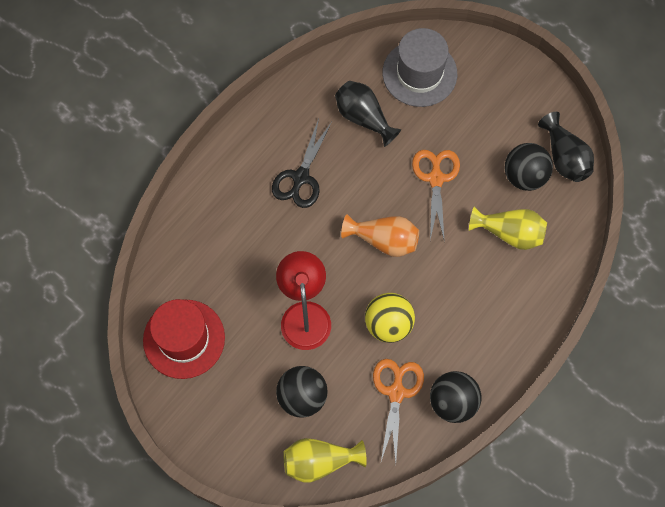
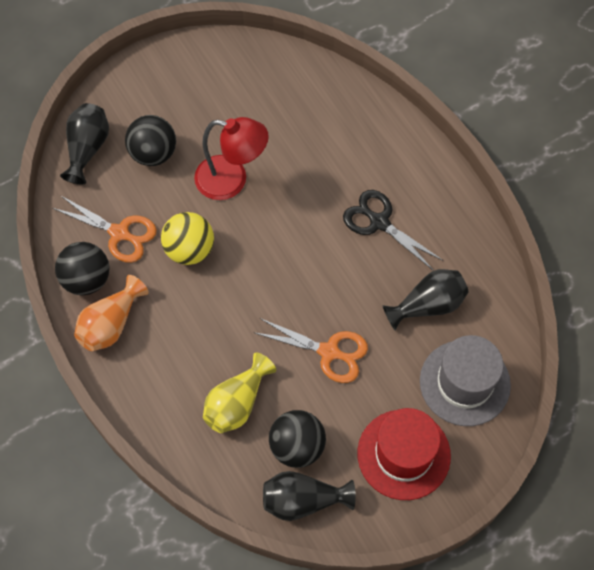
camera: 110 degrees right, 5 degrees down
(184, 339) = (251, 76): red hat -> red hat (403, 454)
(320, 461) = (87, 149): yellow vase -> black vase
(383, 240) = (279, 276): orange vase -> orange vase (111, 324)

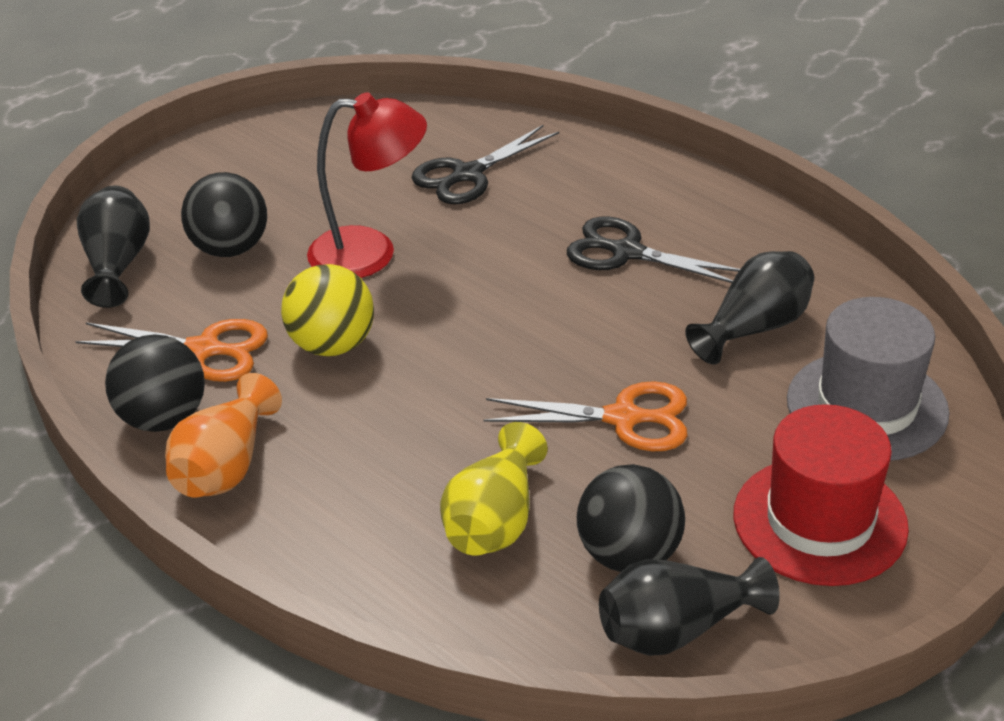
camera: 15 degrees left, 25 degrees down
(309, 127) = (467, 175): none -> black scissors

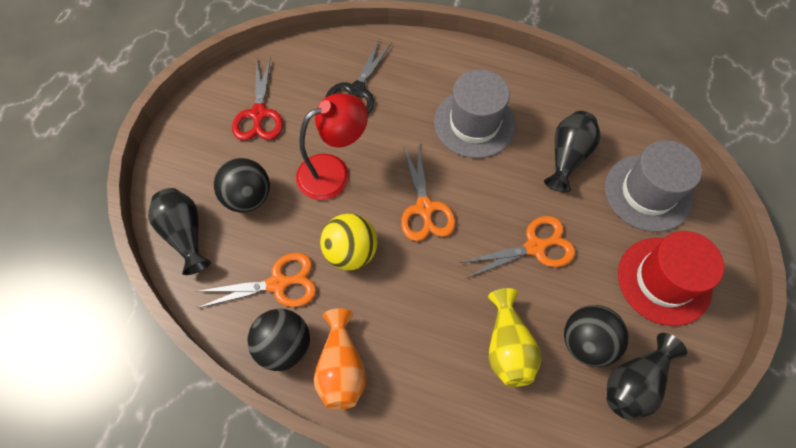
camera: 25 degrees left, 25 degrees up
(309, 167) = (259, 114): none -> red scissors
(478, 327) = (424, 208): none -> orange scissors
(626, 252) = (474, 123): black scissors -> grey hat

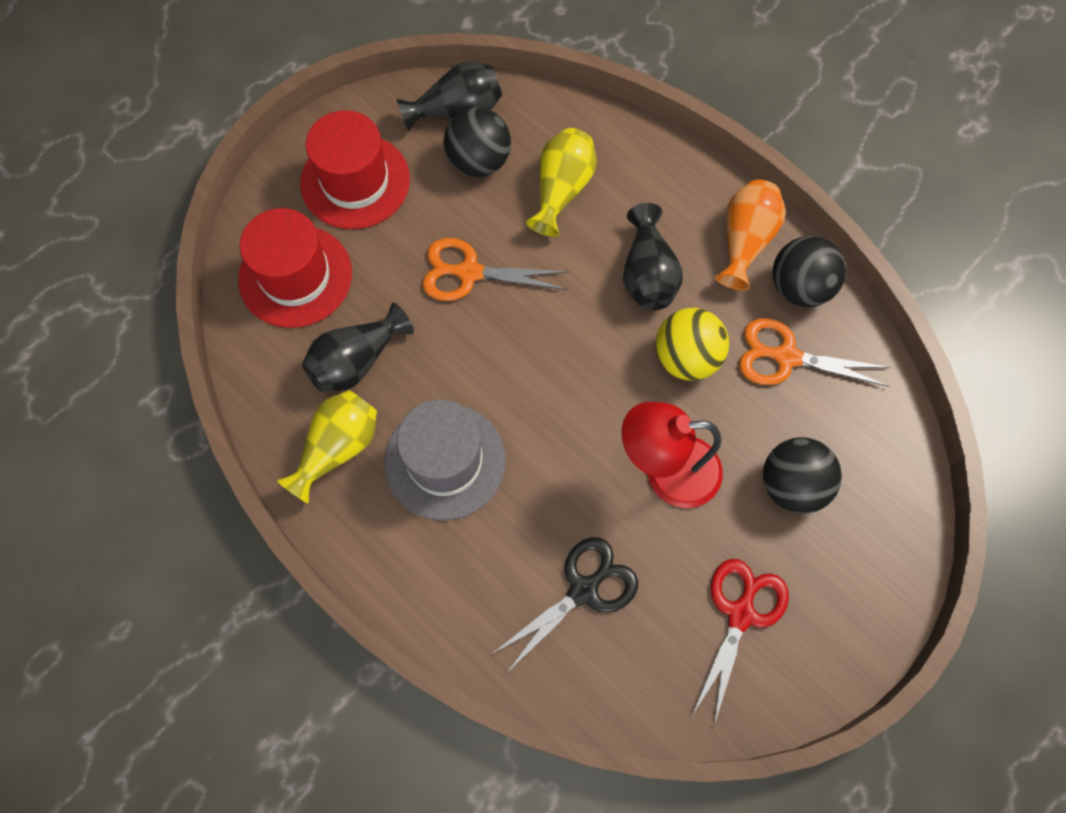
camera: 155 degrees left, 5 degrees up
(185, 234) = (886, 468): black vase -> black vase (648, 274)
(424, 208) = (573, 372): orange scissors -> none
(542, 104) = (337, 448): none -> yellow vase
(648, 192) = (295, 276): grey hat -> red hat

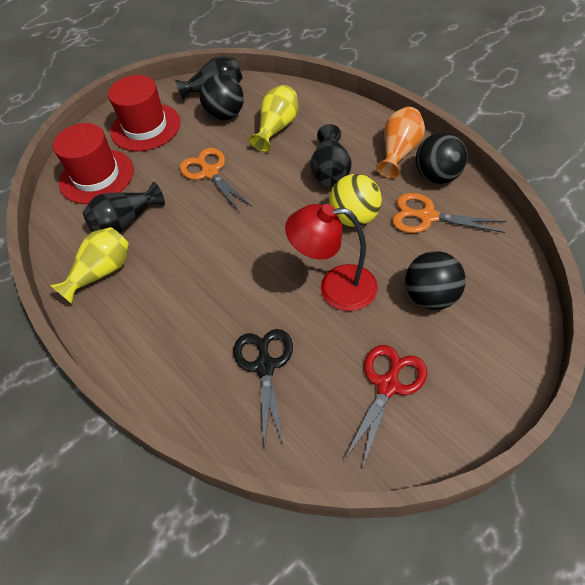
camera: 10 degrees right, 15 degrees down
(445, 461) = (175, 281): grey hat -> none
(469, 272) = (209, 172): orange scissors -> orange scissors turned 45 degrees clockwise
(584, 589) = (265, 366): black scissors -> black scissors turned 60 degrees counterclockwise

